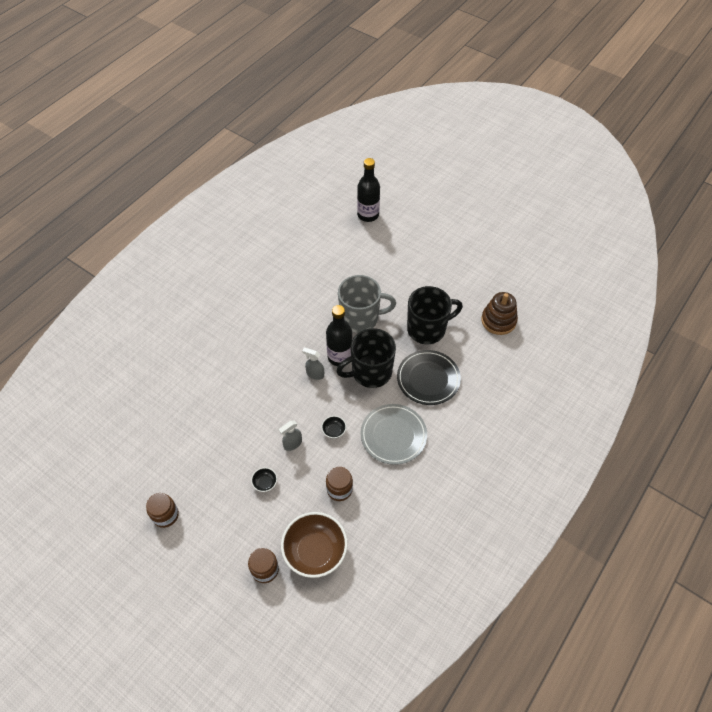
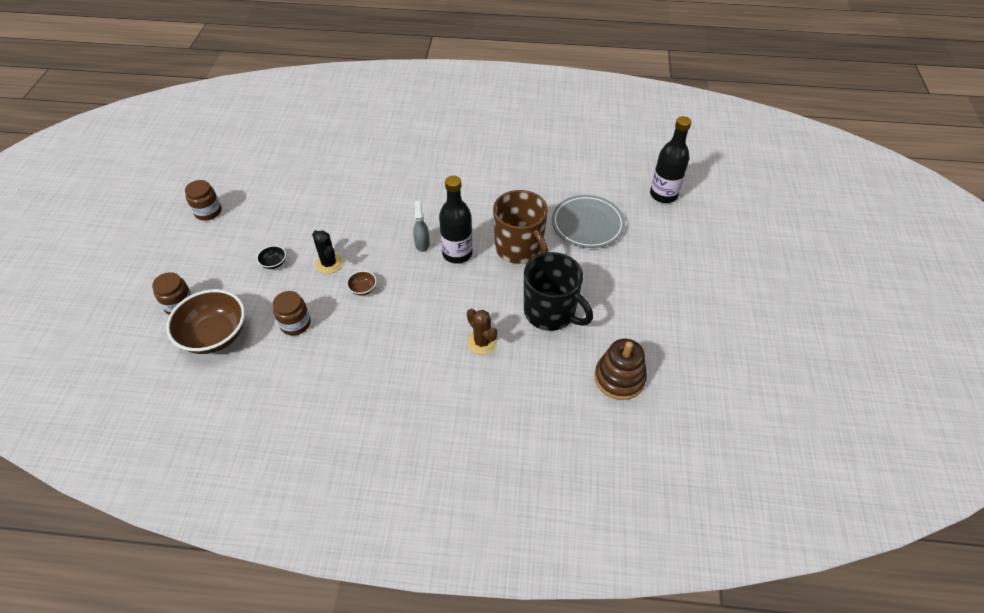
camera: 60 degrees right, 5 degrees down
(292, 444) = (329, 263): grey spray bottle -> black cactus
(334, 431) = (363, 289): black bowl -> brown bowl
(361, 318) = (519, 249): grey mug -> brown mug
(370, 372) = (455, 287): black mug -> none
(393, 435) = (387, 342): grey plate -> grey plate (587, 224)
(428, 379) = (482, 342): black plate -> brown cactus

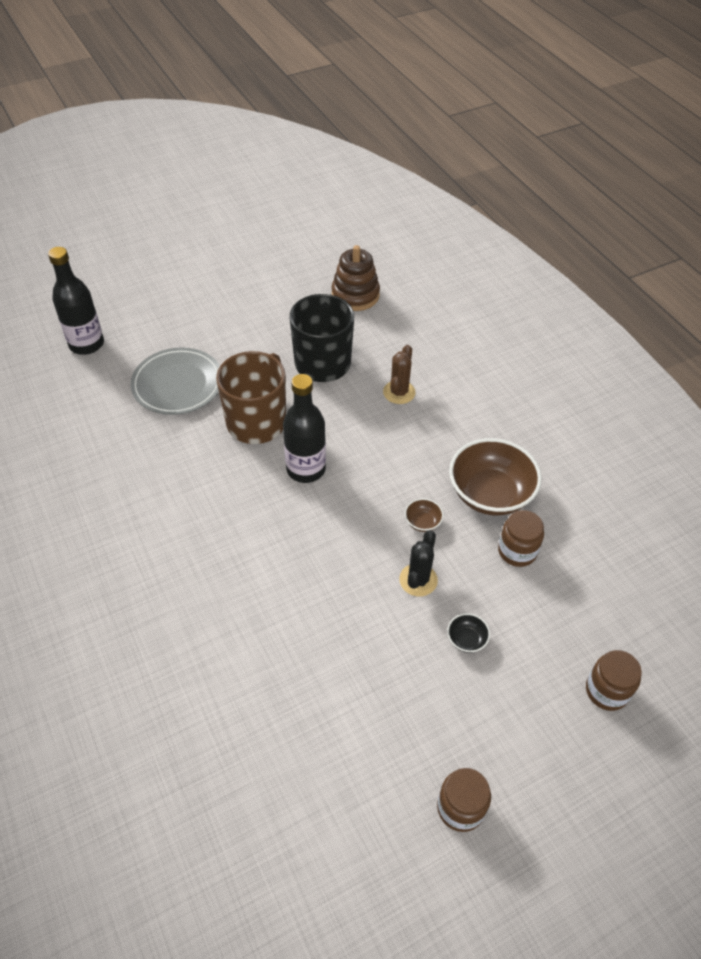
camera: 125 degrees left, 0 degrees up
(215, 335) = (600, 616): brown bowl -> brown bowl (490, 494)
(422, 244) = (316, 509): grey spray bottle -> none

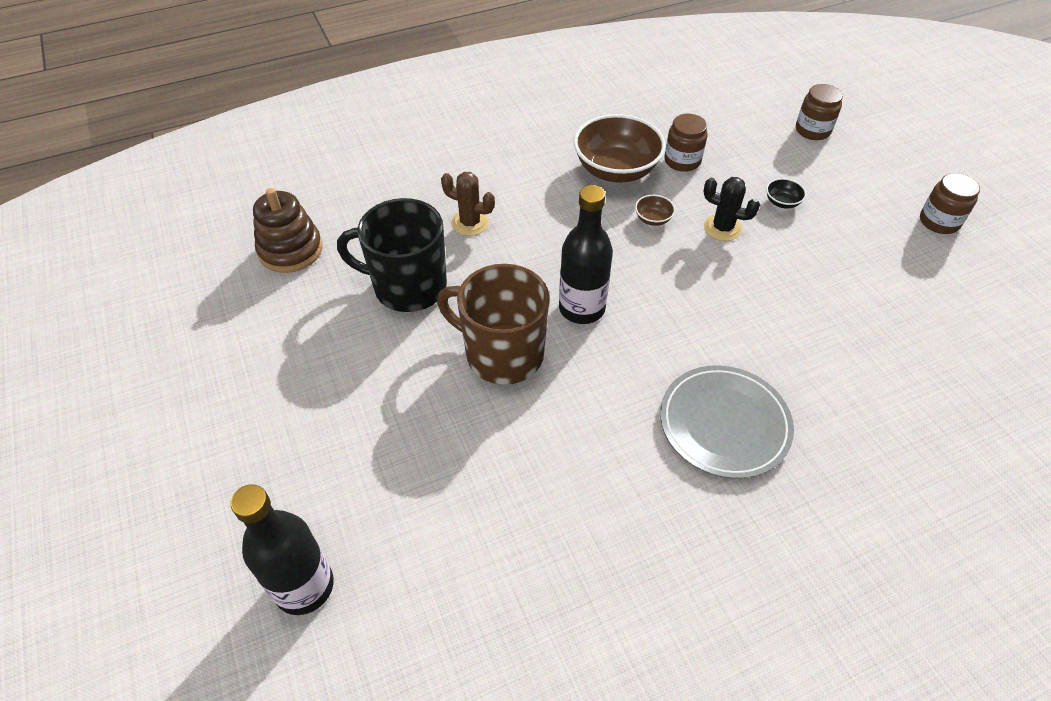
camera: 85 degrees left, 0 degrees up
(178, 384) = (421, 446): grey plate -> grey plate (724, 424)

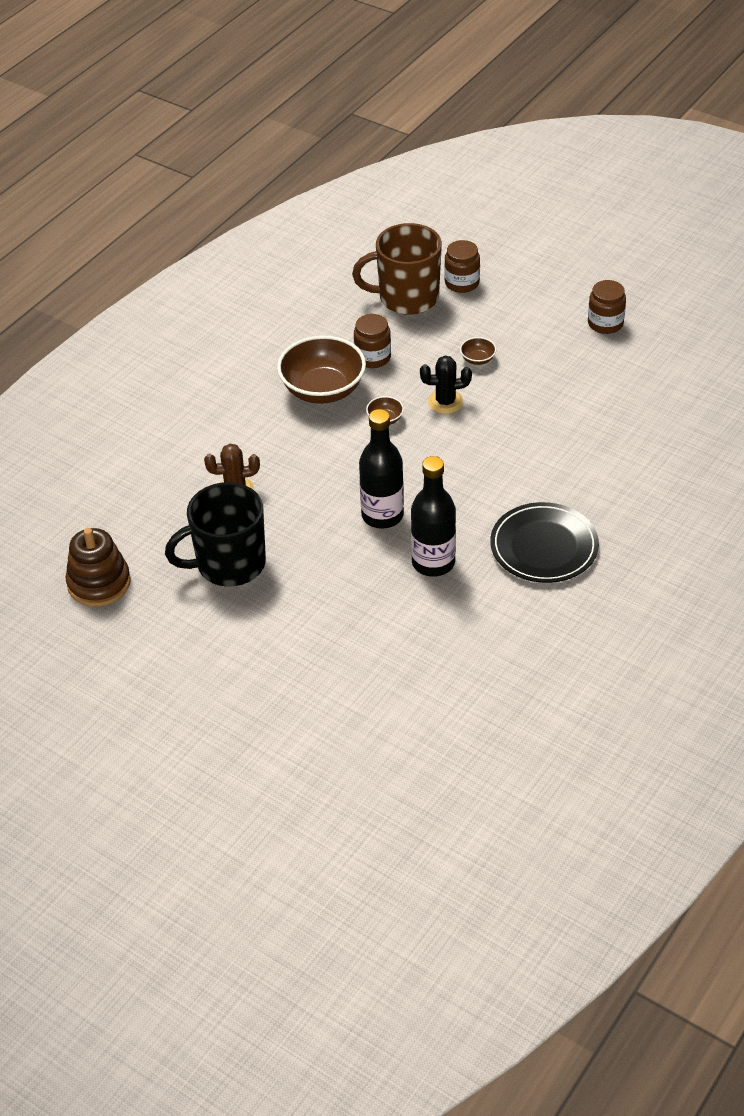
camera: 30 degrees left, 5 degrees down
(304, 586) = (337, 787): black bottle -> black bottle (433, 563)
(502, 354) = (348, 577): brown mug -> brown mug (406, 298)
(724, 424) = (544, 547): grey plate -> black plate
(782, 202) = (477, 359): black bowl -> brown bowl

